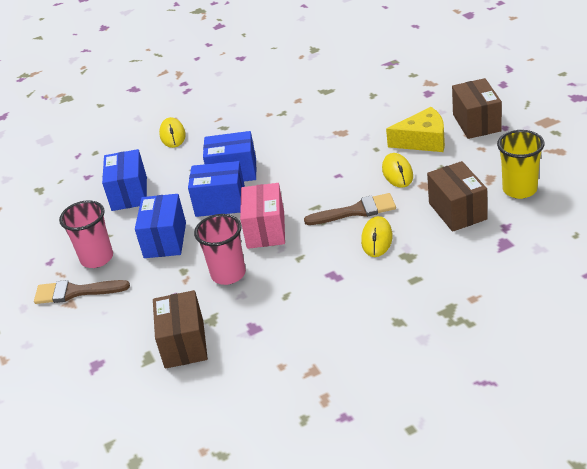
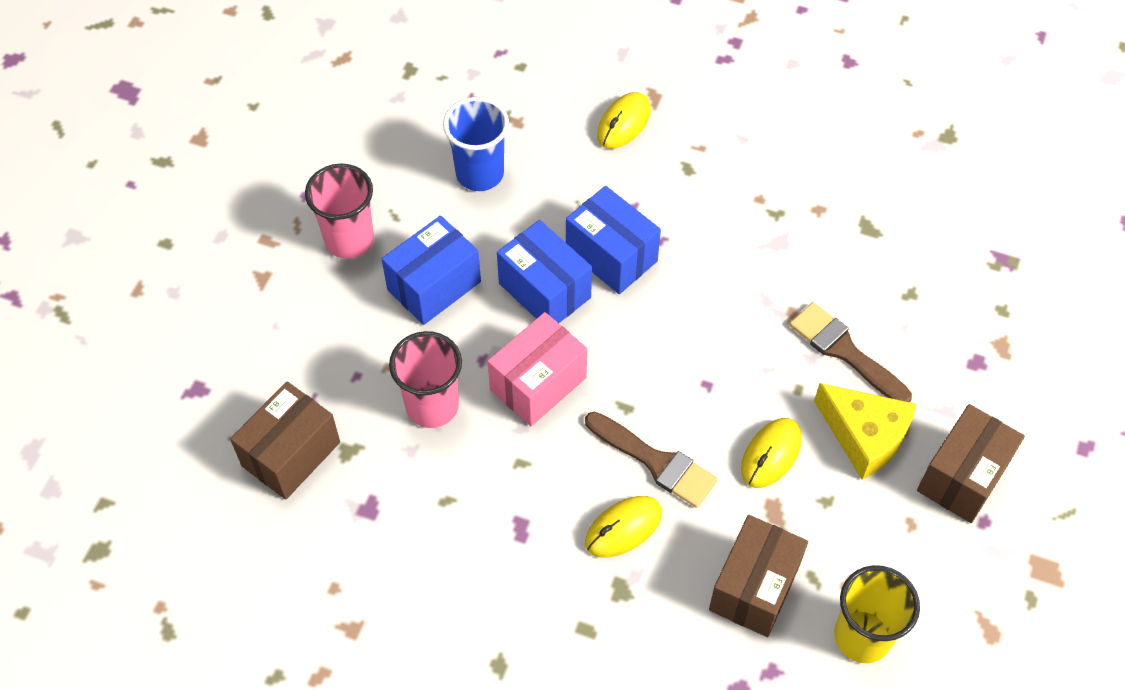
camera: 40 degrees right, 20 degrees up
(76, 292) = (282, 267): brown brush -> brown brush (844, 351)
(129, 194) = (480, 173): blue box -> blue cup

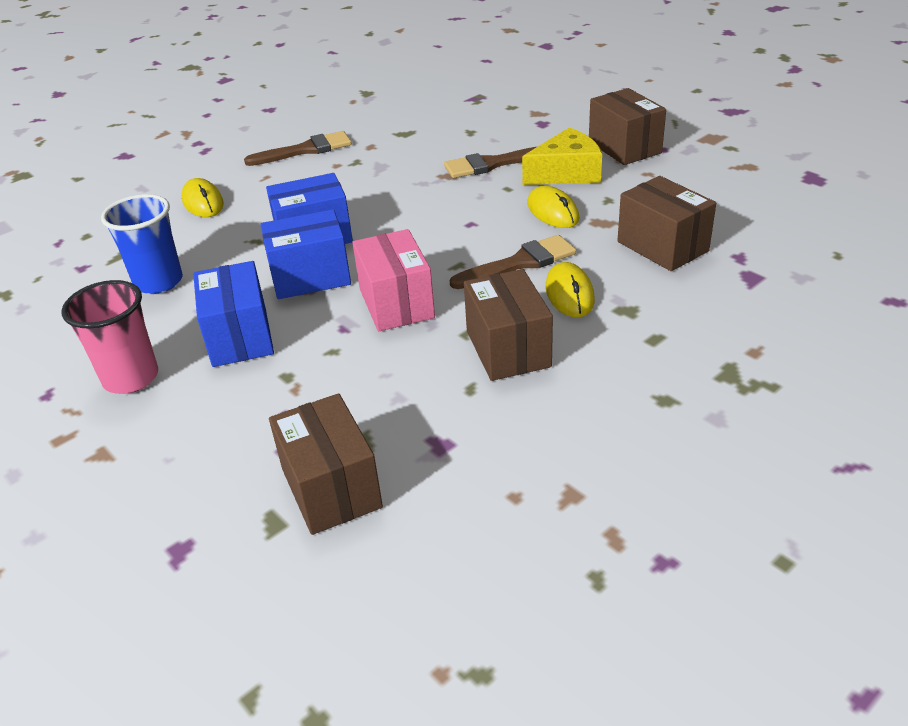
camera: 60 degrees left, 20 degrees down
(432, 406) = (363, 371): pink cup -> none
(513, 508) = (508, 349): none -> brown box
(775, 152) = (305, 150): none -> brown brush
(862, 636) = (728, 212): yellow cup -> none

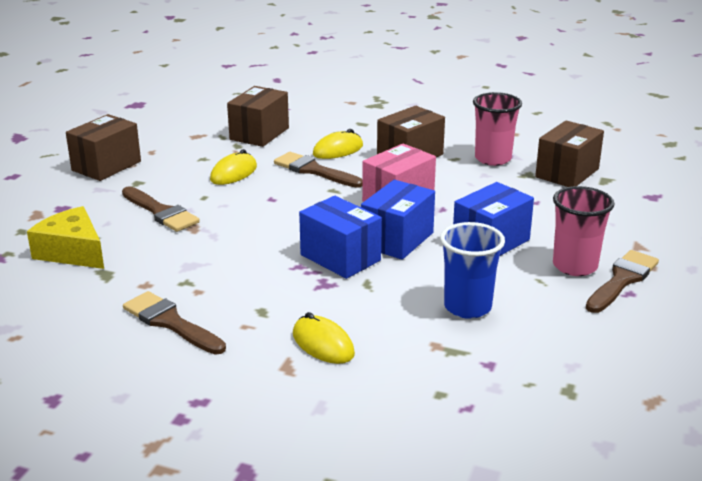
camera: 120 degrees left, 10 degrees down
(69, 401) = (622, 280): none -> brown brush
(203, 202) = (323, 344): yellow mouse -> yellow mouse turned 75 degrees counterclockwise
(310, 277) = (397, 240): blue box -> blue box turned 75 degrees clockwise
(440, 426) = (493, 159): none -> pink cup
(566, 173) = (165, 179): yellow cheese -> yellow cheese (72, 252)

